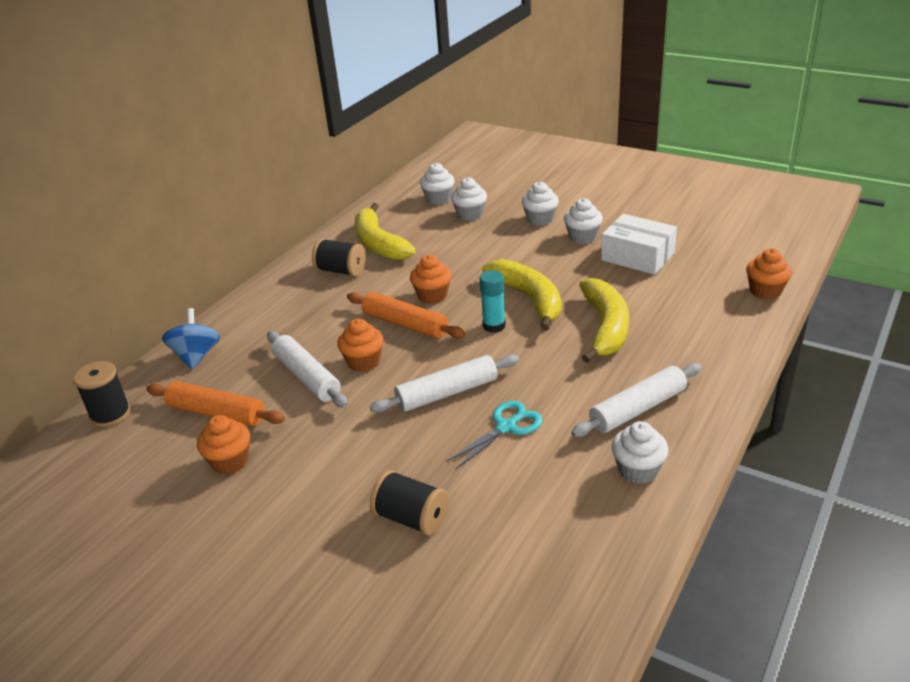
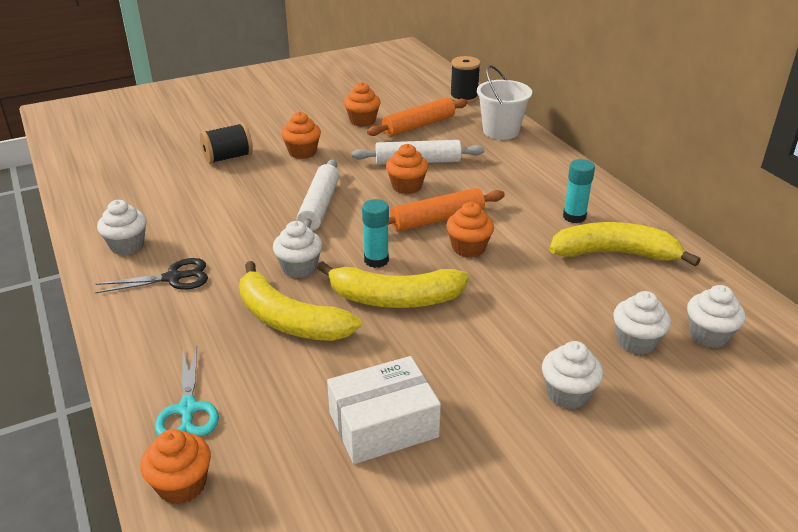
camera: 120 degrees right, 0 degrees up
(196, 356) = (501, 131): blue spinning top -> white bucket
(341, 271) = (574, 217): black spool -> turquoise glue stick
(349, 464) = (302, 152): none -> orange cupcake
(506, 427) = (248, 215): turquoise scissors -> turquoise scissors (188, 409)
(582, 237) = (481, 405): white cupcake -> white cupcake (299, 268)
(638, 409) = (173, 278): white rolling pin -> black scissors

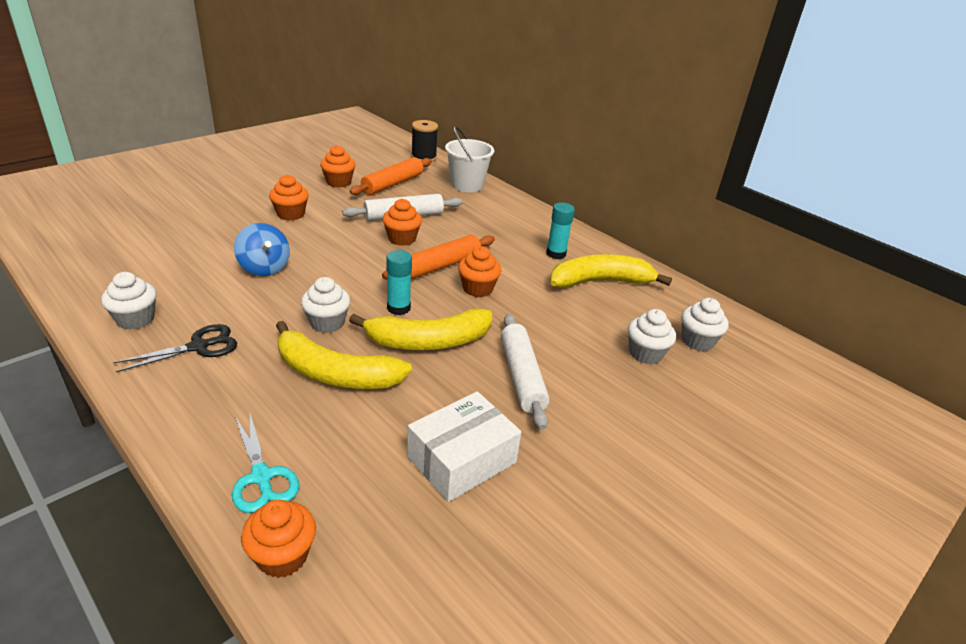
camera: 20 degrees left, 0 degrees up
(228, 157) = (216, 223): black spool -> none
(258, 206) = (264, 268): none -> blue spinning top
(319, 206) = (325, 263): white rolling pin -> white rolling pin (522, 376)
(568, 394) = (609, 406): white cupcake -> none

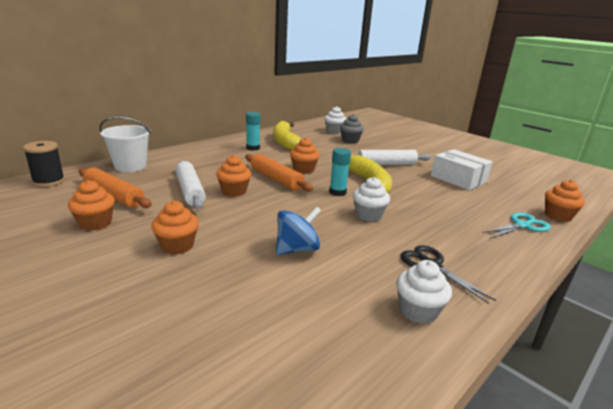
camera: 90 degrees left, 10 degrees down
(335, 374) = (421, 210): yellow banana -> none
(645, 353) = (350, 140): white cupcake -> grey cupcake

